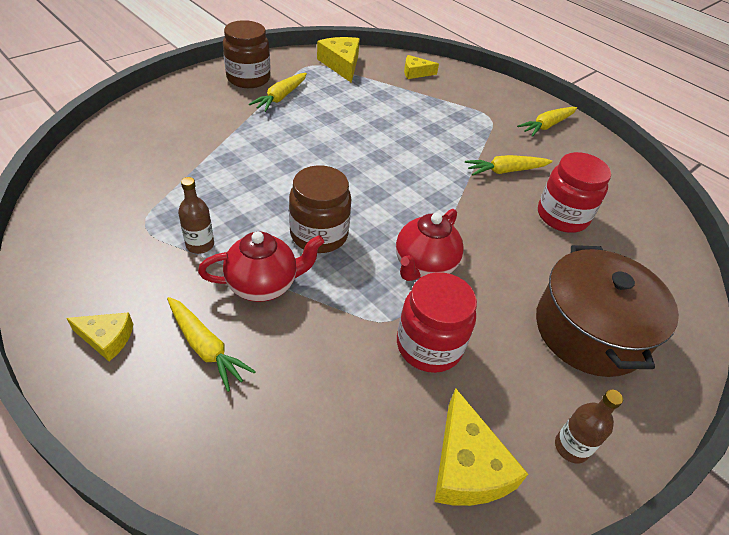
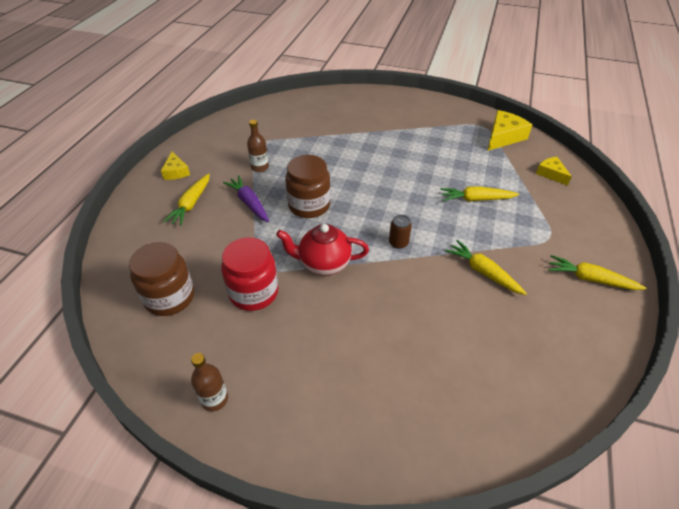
camera: 65 degrees right, 0 degrees up
(248, 78) = (428, 111): brown jar -> brown jar (170, 297)
(263, 285) = (249, 203): red teapot -> purple carrot
(281, 97) = (425, 131): yellow carrot -> yellow carrot (476, 199)
(432, 199) = (398, 243): none -> brown can
(467, 466) = (171, 344): yellow cheese -> none
(562, 216) = (462, 328): red jar -> none
(589, 330) = (336, 383): brown pot -> none

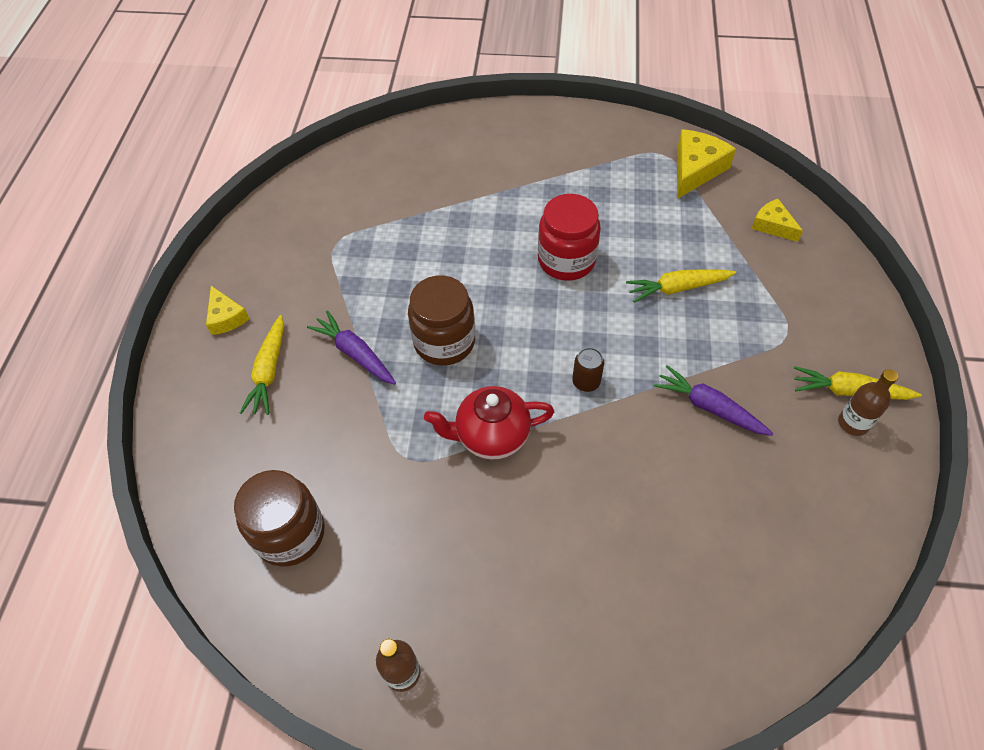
camera: 10 degrees left, 10 degrees up
(254, 292) = (406, 502): red jar -> red jar (566, 260)
(260, 167) = (352, 287): brown bottle -> brown bottle (853, 423)
(483, 272) = (709, 407): yellow carrot -> purple carrot

